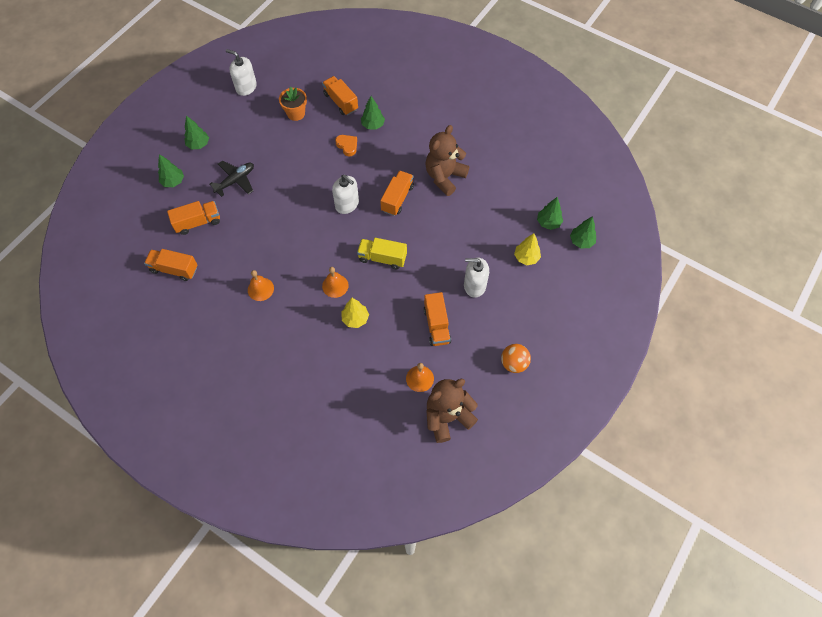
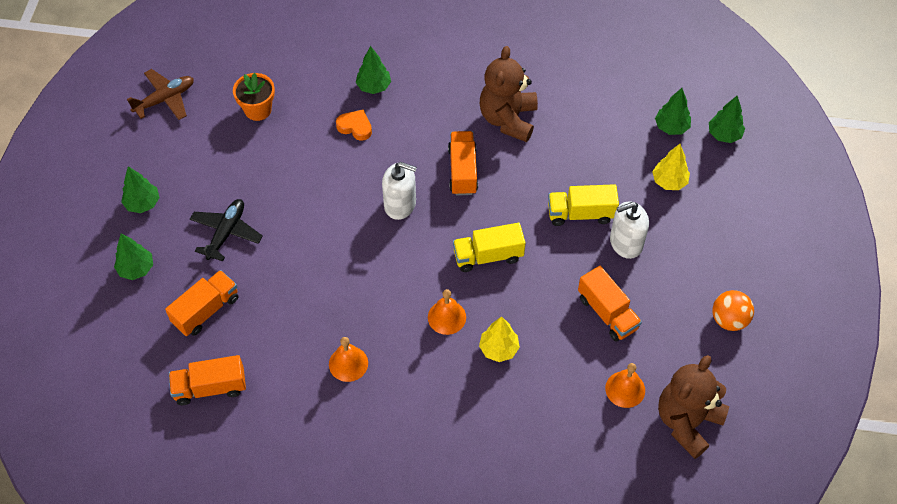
camera: 25 degrees left, 5 degrees down
(246, 87) = (165, 99): white soap dispenser -> brown plane
(341, 102) = (311, 71): orange truck -> none
(456, 255) = (581, 213): none -> yellow truck

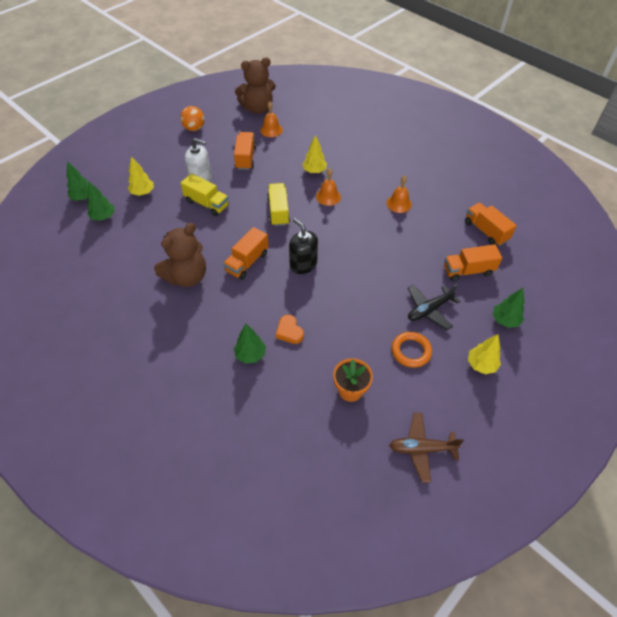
camera: 145 degrees left, 5 degrees down
(142, 203) = (481, 365): green tree -> yellow tree
(210, 387) = (486, 231): orange truck -> orange truck turned 150 degrees counterclockwise
(221, 177) = (411, 351): none -> orange ring
(400, 204) = (303, 264): white soap dispenser -> black soap dispenser
(488, 256) = (278, 211): yellow truck -> yellow truck turned 120 degrees counterclockwise

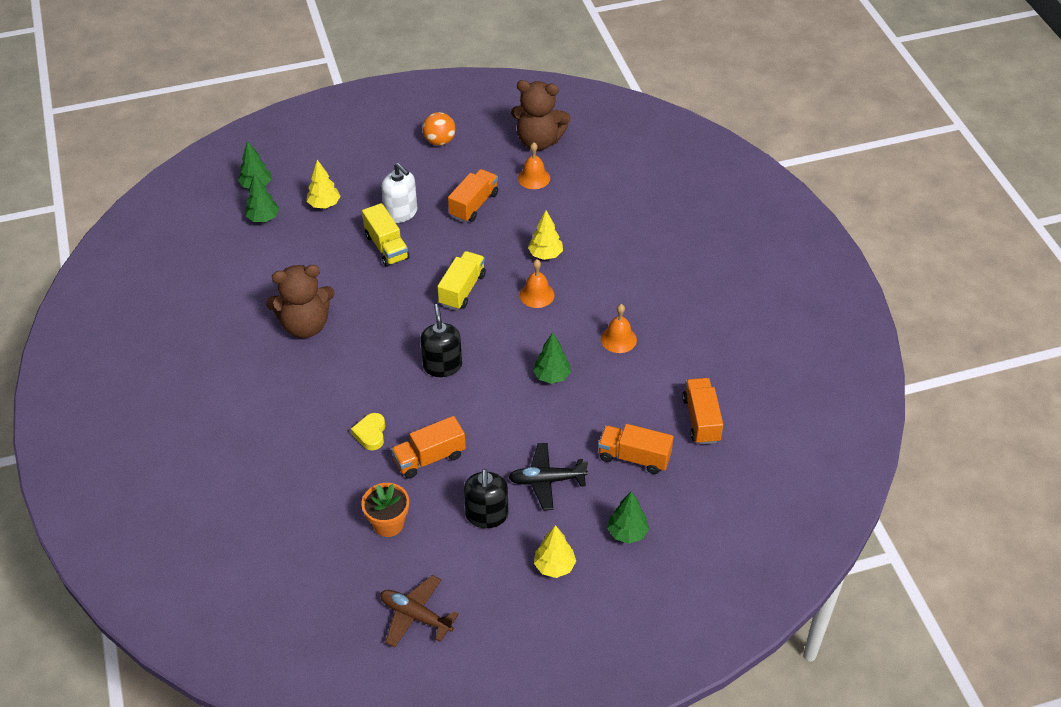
camera: 30 degrees right, 5 degrees down
(247, 262) = (382, 336): orange truck -> orange truck (429, 458)
(250, 355) = (312, 439): green tree -> green tree (552, 376)
(289, 331) = (370, 434): orange heart -> yellow heart
(411, 351) = (487, 515): orange ring -> black soap dispenser

